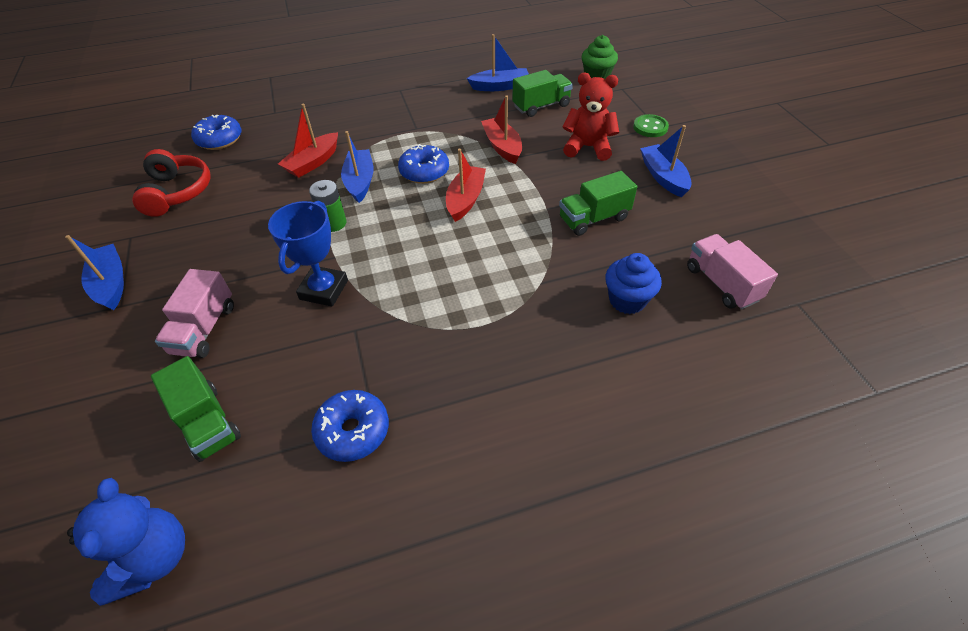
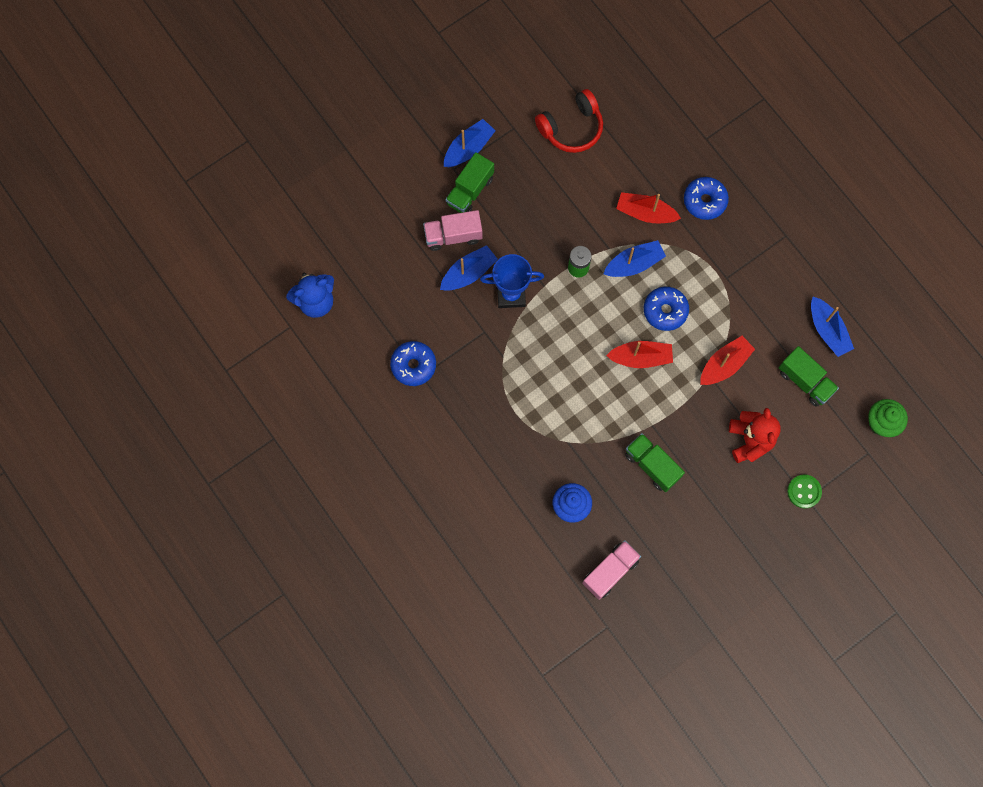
camera: 70 degrees right, 25 degrees up
(207, 422) = (392, 280): green truck -> green truck (470, 191)
(220, 140) = (648, 116): blue donut -> blue donut (704, 201)
(663, 177) = (728, 513): blue boat -> blue boat (468, 273)

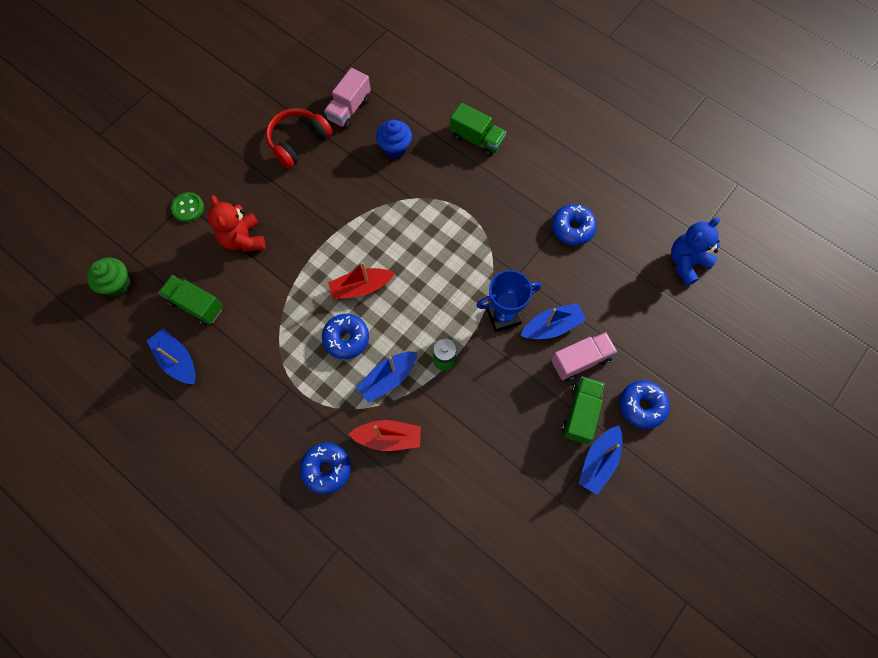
camera: 165 degrees right, 5 degrees down
(413, 183) = (642, 406): none -> blue donut
(468, 273) = (552, 326): blue boat -> blue boat turned 150 degrees counterclockwise
(571, 128) = (494, 518): red headphones -> red headphones (298, 142)
(652, 465) = (330, 197): green truck -> green truck (477, 139)
(724, 364) = (278, 301): red boat -> none

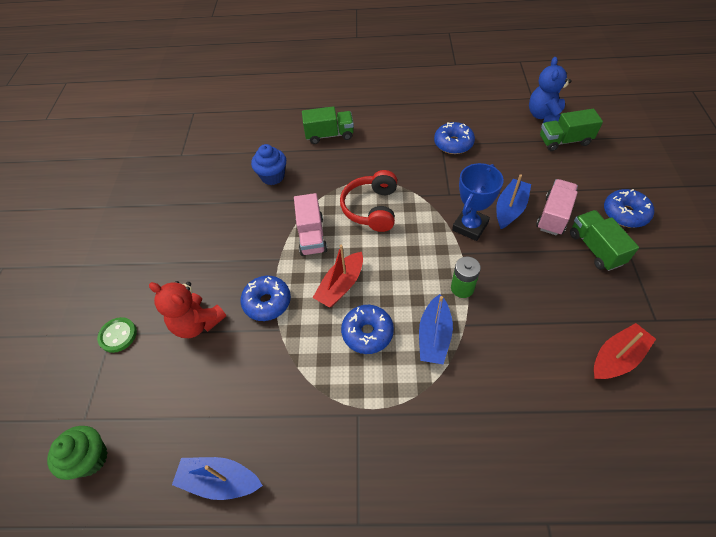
camera: 35 degrees left, 15 degrees down
(196, 305) = (197, 412): green truck -> green truck (564, 141)
(298, 142) = (185, 221): red headphones -> red headphones (372, 208)
(326, 469) = (462, 457): blue donut -> blue donut (267, 302)
(349, 109) = (209, 174): pink truck -> pink truck (311, 236)
(388, 437) = (484, 383): red boat -> red boat (616, 358)
(599, 461) = (646, 270): blue boat -> none

